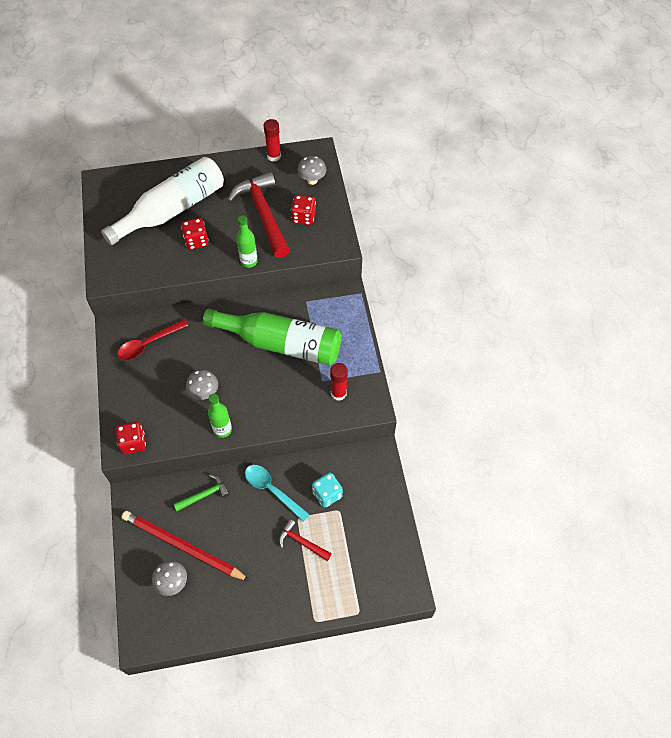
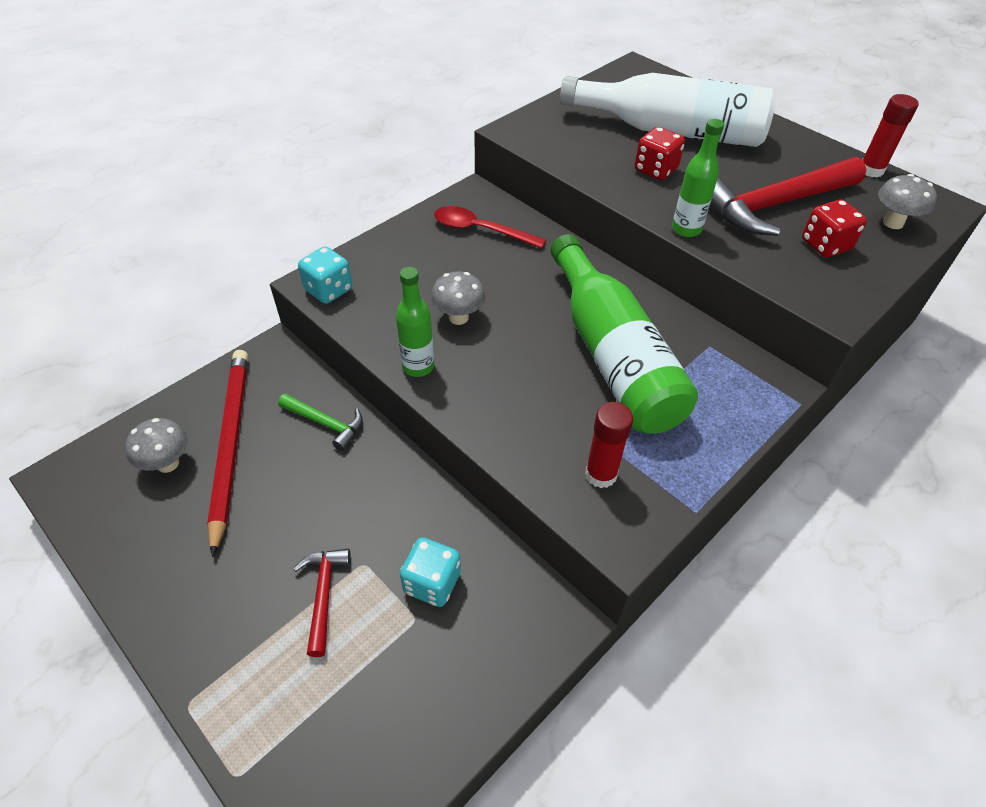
camera: 55 degrees right, 10 degrees down
(133, 443) = (328, 290): red dice -> turquoise dice
(263, 214) = (774, 205): red hammer -> red hammer turned 150 degrees counterclockwise
(272, 490) = (387, 500): turquoise spoon -> none

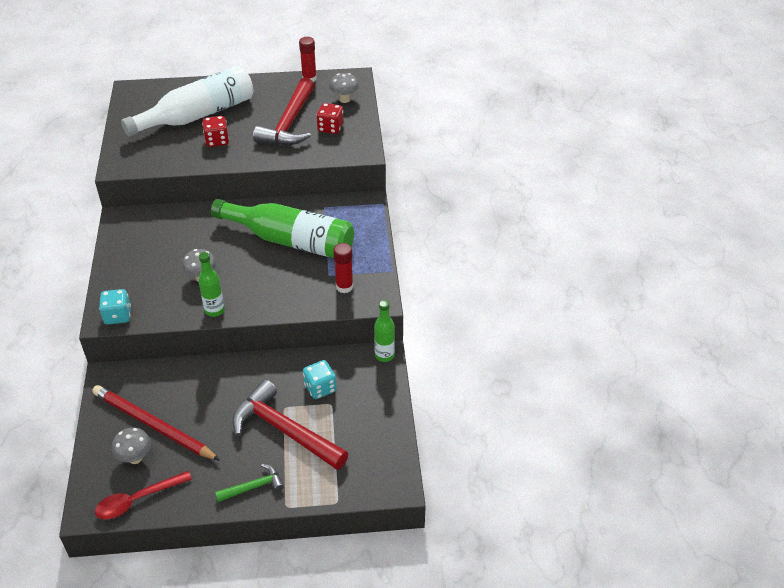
camera: 50 degrees left, 5 degrees down
(323, 595) = (284, 430): red hammer -> red hammer, size x2.03
(326, 424) = (186, 379): green hammer -> green hammer (254, 486)
(480, 230) = (151, 233): red spoon -> red spoon (137, 500)
(686, 229) = (267, 160): green bottle -> green bottle (384, 355)

